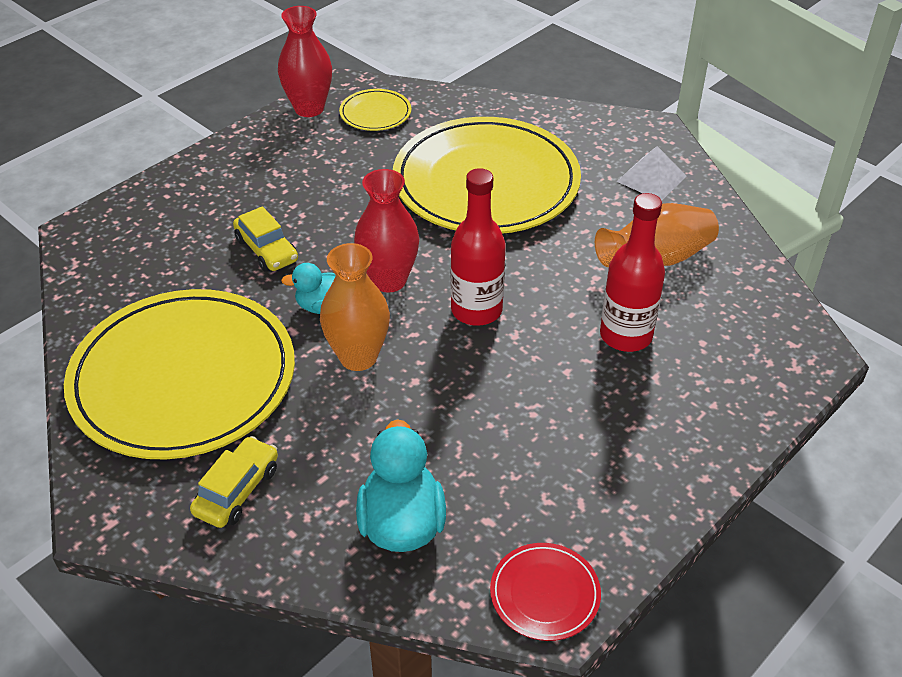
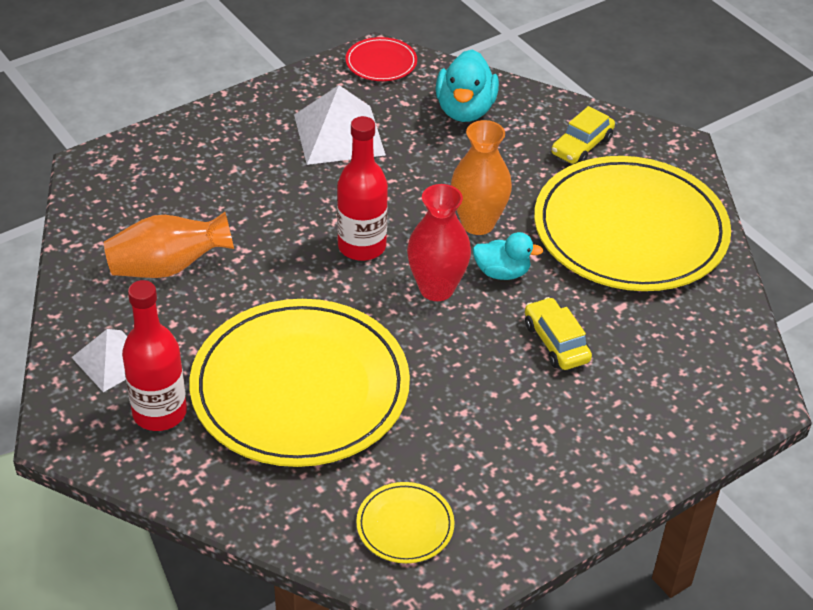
camera: 170 degrees left, 0 degrees up
(309, 108) = (493, 551): red vase -> none
(555, 449) = (339, 135): none -> white pyramid
(625, 335) = (239, 204): red bottle -> red bottle (159, 413)

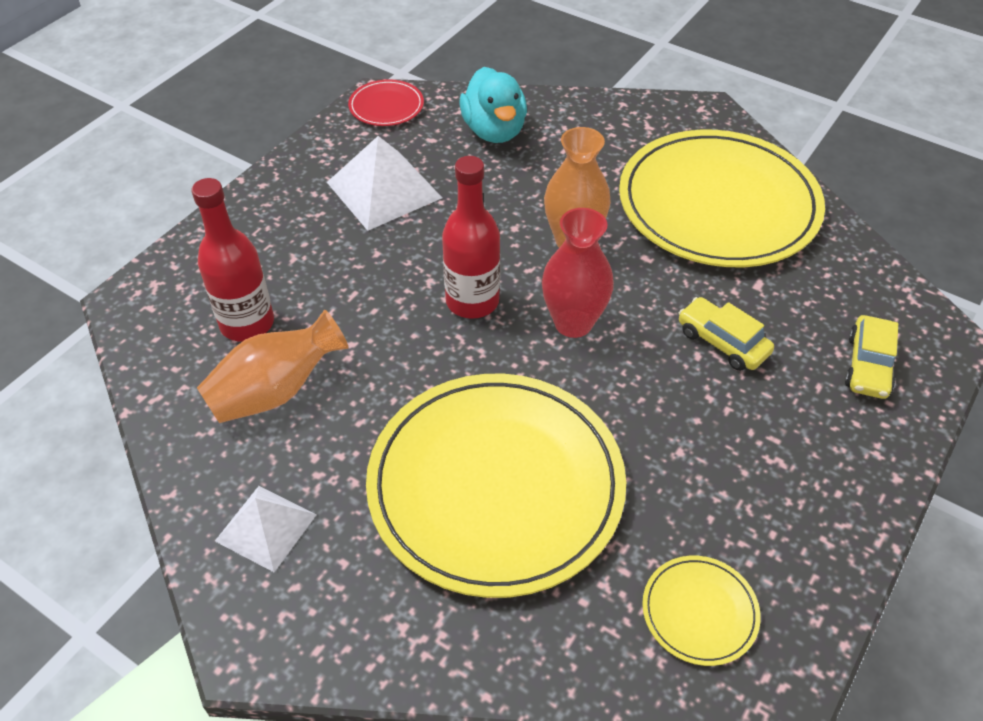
camera: 20 degrees left, 5 degrees up
(159, 413) = (354, 574): red bottle -> red bottle (247, 323)
(502, 272) = (627, 285): turquoise duck -> none
(582, 146) = (623, 135): yellow car -> yellow car (868, 365)

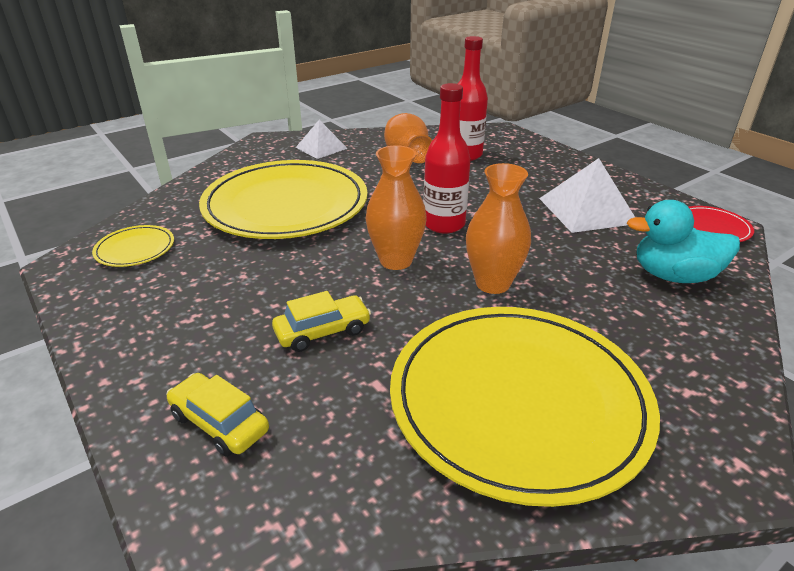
camera: 110 degrees right, 15 degrees down
(573, 323) = (396, 260): red vase -> orange vase

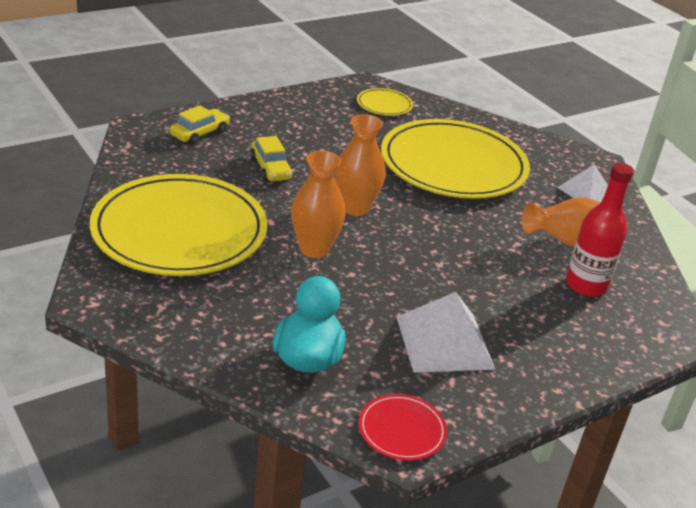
camera: 90 degrees right, 0 degrees up
(444, 224) = (416, 242): red bottle -> none

